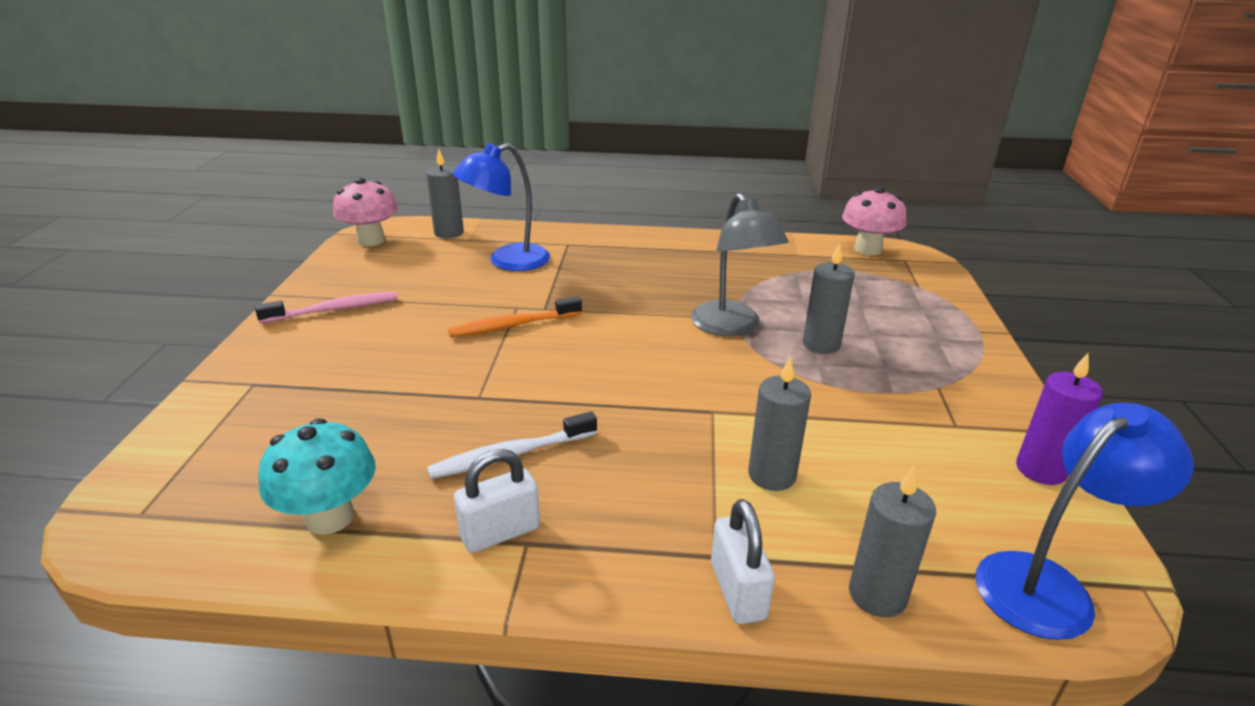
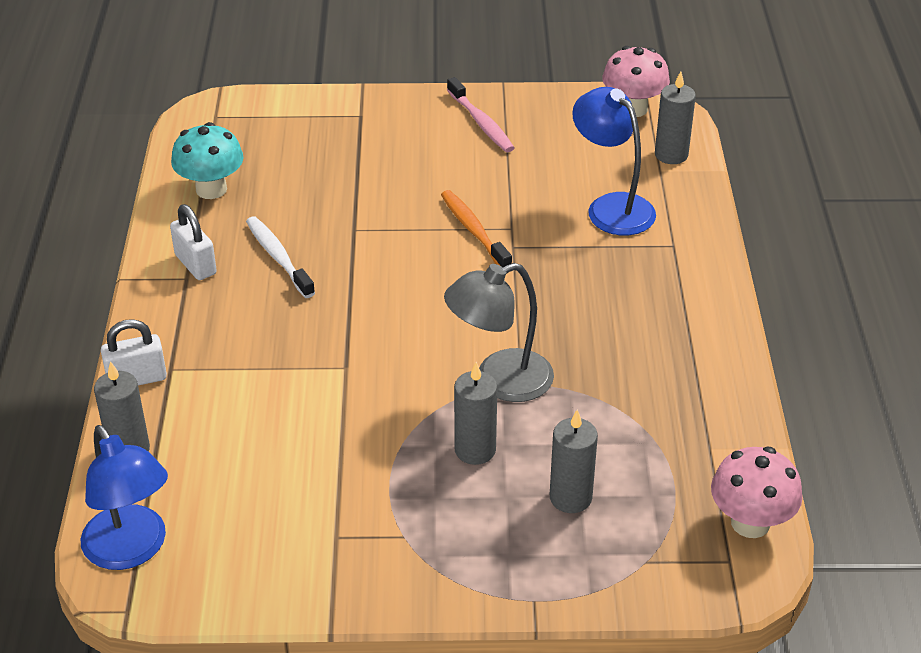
camera: 85 degrees right, 10 degrees up
(772, 475) = (257, 401): grey candle -> grey candle (570, 498)
(1040, 470) = (269, 584): purple candle -> none

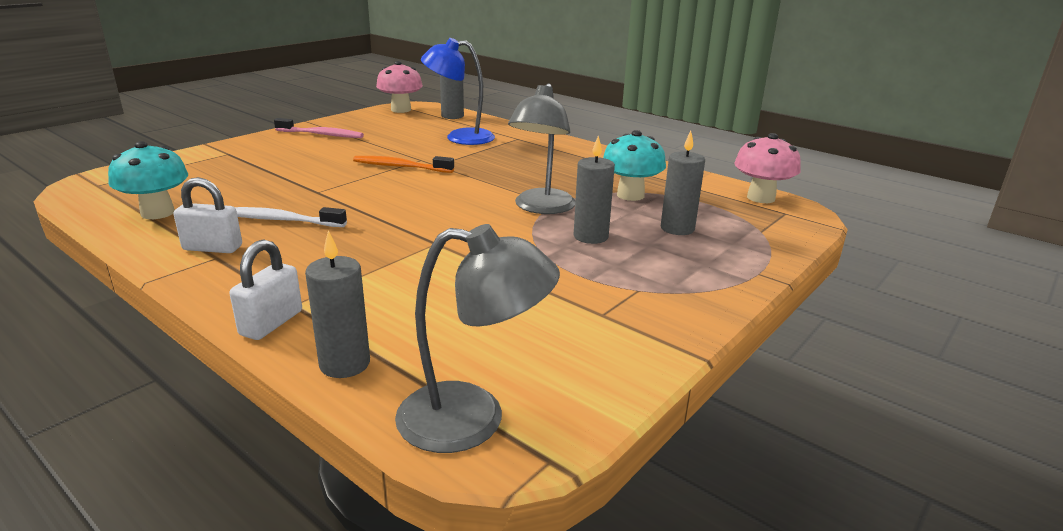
camera: 50 degrees left, 15 degrees down
(132, 550) = (473, 419): blue lamp -> grey lamp
(617, 421) = (630, 195): none -> turquoise mushroom

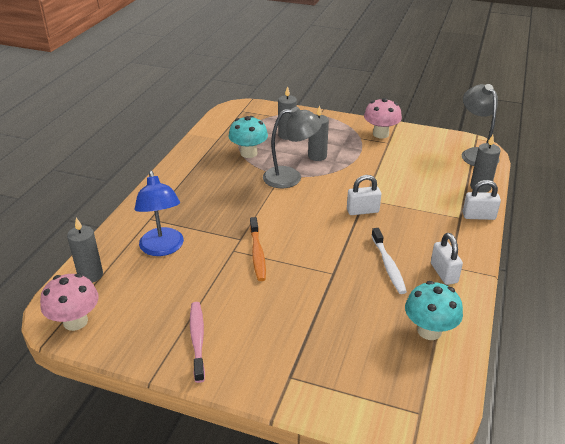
camera: 110 degrees left, 10 degrees up
(408, 233) = (362, 211): none -> white padlock
(761, 198) = (225, 117): pink mushroom -> pink mushroom (380, 134)

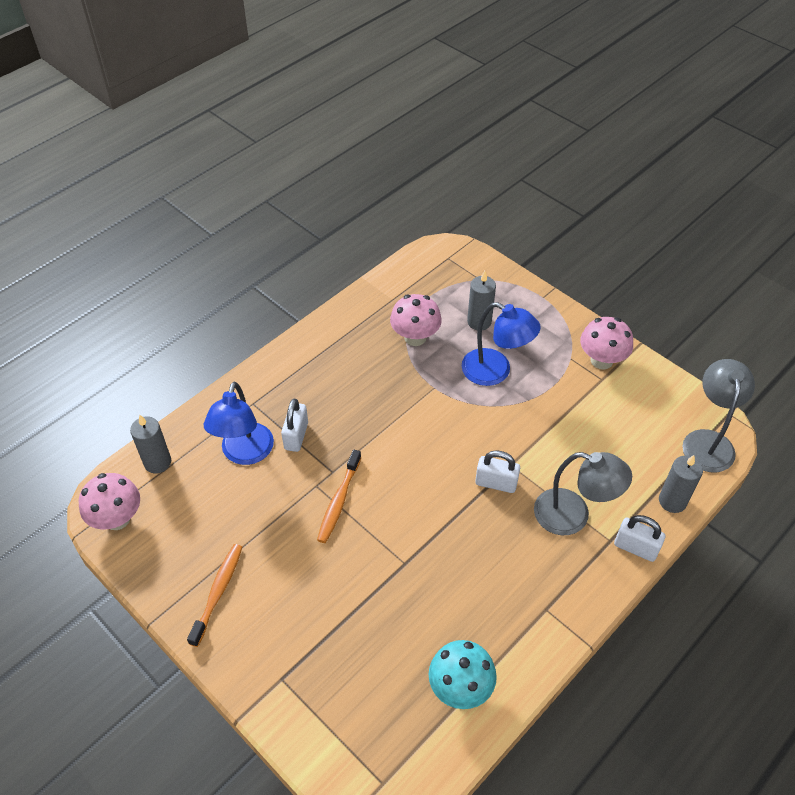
camera: 25 degrees right, 15 degrees up
(197, 339) = (218, 592): pink toothbrush -> orange toothbrush
(248, 153) = (415, 337): turquoise mushroom -> pink mushroom
(290, 177) = (442, 396): grey lamp -> grey lamp (573, 515)
(317, 156) = (495, 372): grey candle -> blue lamp
(388, 265) = (473, 578): white toothbrush -> none
(443, 273) = (531, 616): white padlock -> white padlock (296, 436)

